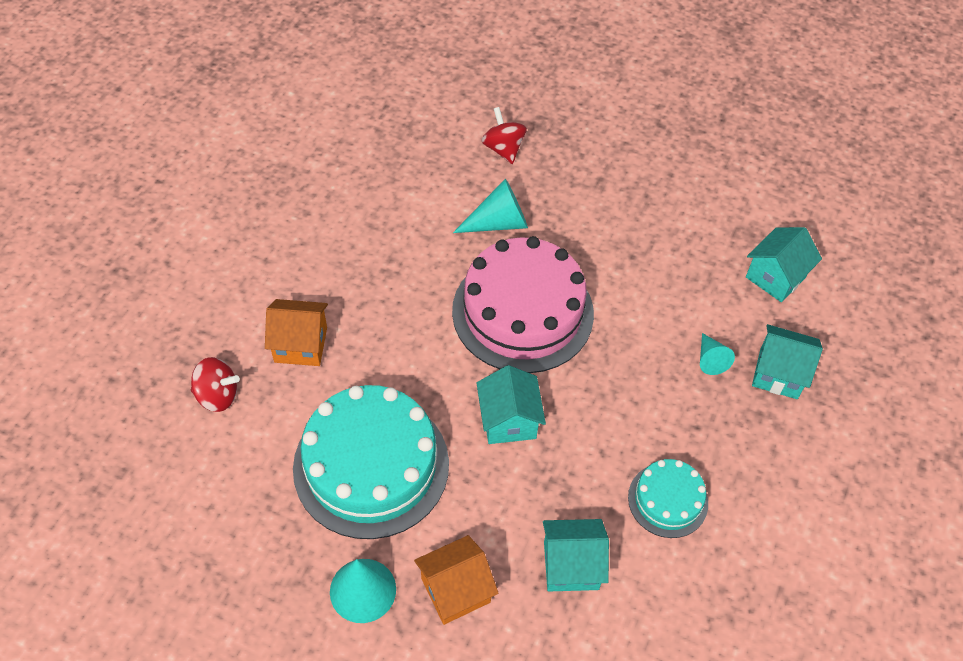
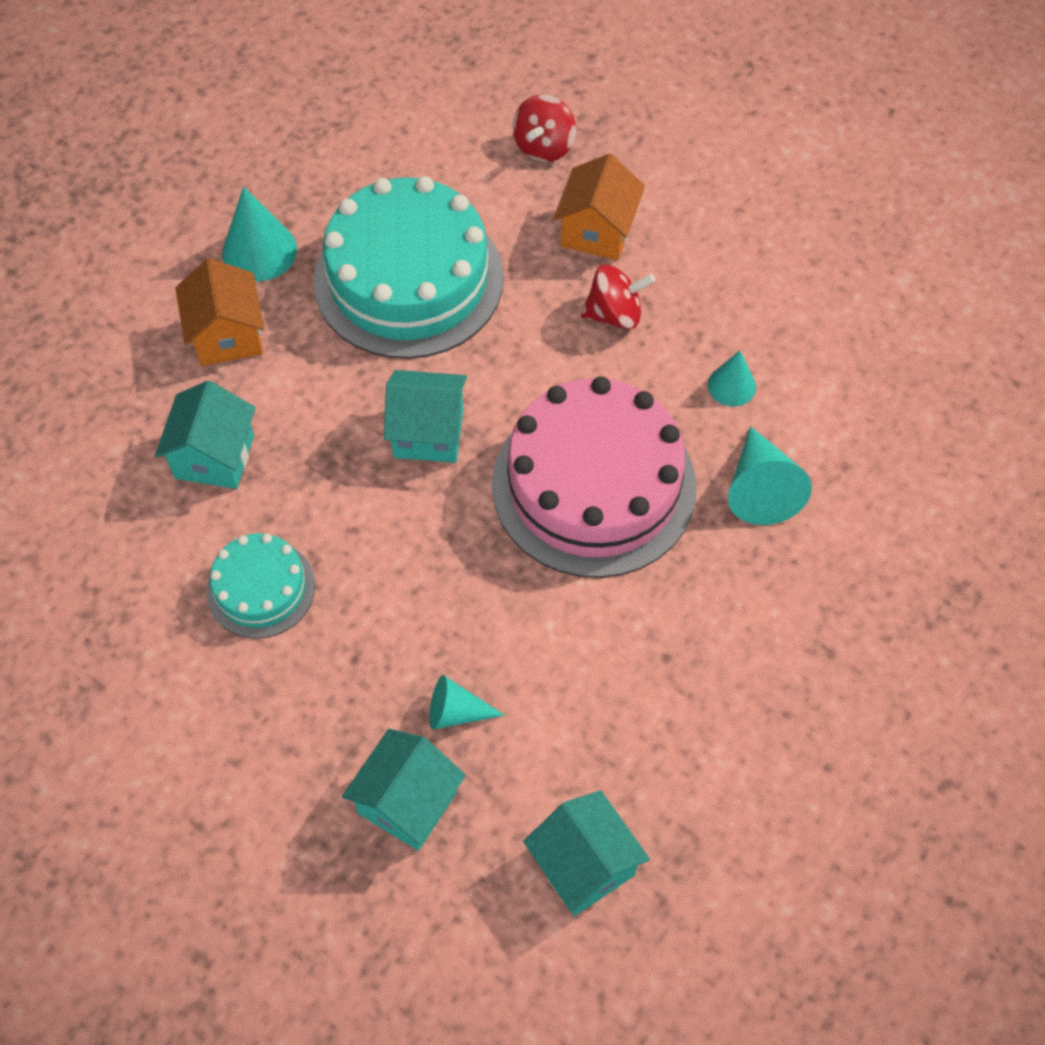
camera: 105 degrees right, 5 degrees up
(422, 246) = (731, 385): none -> turquoise cone
(503, 148) = (910, 526): red spinning top -> red spinning top (615, 314)

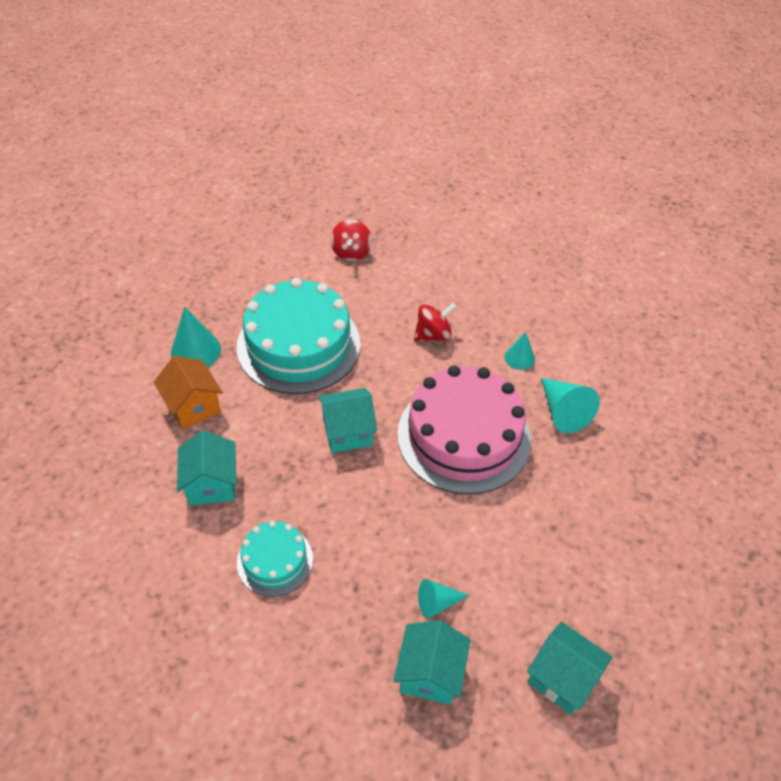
camera: 20 degrees left, 10 degrees down
(597, 231) = (403, 291): orange house -> none

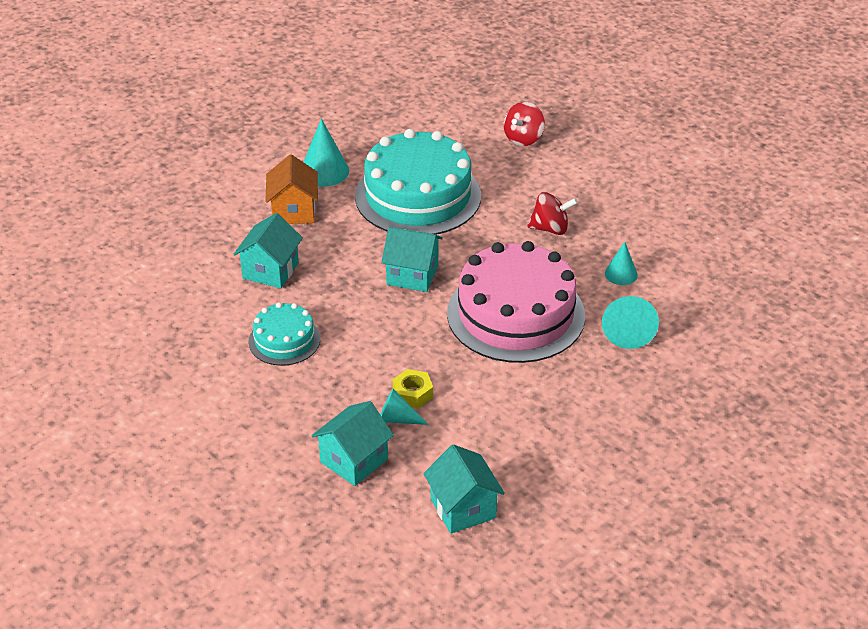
camera: 30 degrees right, 10 degrees down
(433, 566) = (412, 394): none -> yellow nut

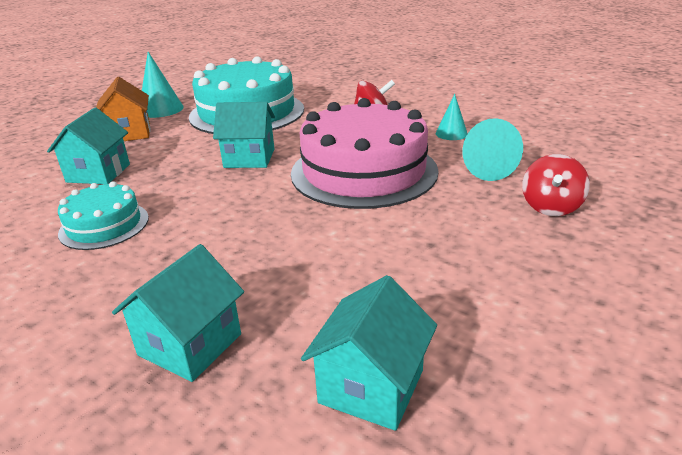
camera: 10 degrees left, 10 degrees down
(397, 419) = (249, 282): turquoise cone -> none
(412, 394) = (265, 253): yellow nut -> none
(463, 508) = (371, 386): turquoise house -> turquoise house turned 60 degrees clockwise
(523, 138) = (328, 77): red spinning top -> red spinning top (550, 207)

